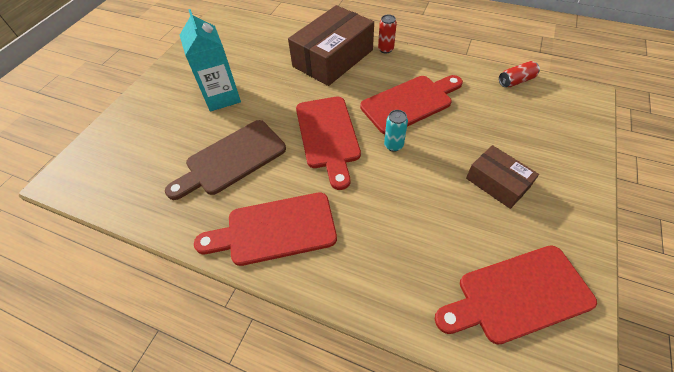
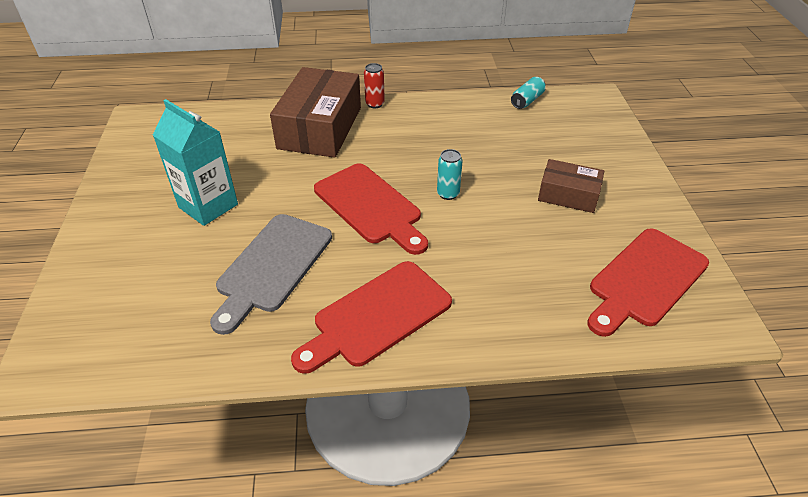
camera: 30 degrees left, 10 degrees down
(232, 159) = (272, 266): brown cutting board -> grey cutting board
(409, 103) = (437, 149): red cutting board -> none
(516, 81) = (527, 100): red can -> turquoise can

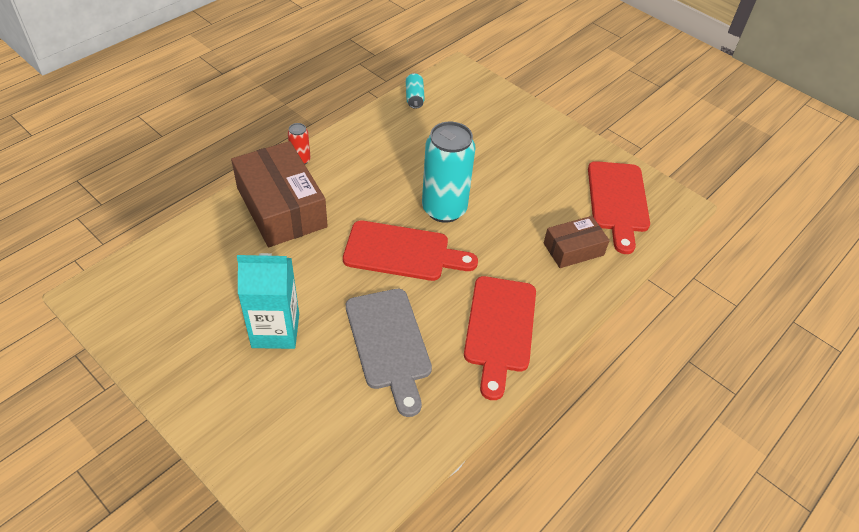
camera: 45 degrees left, 5 degrees up
(448, 194) = (444, 209): turquoise can -> turquoise can, size x2.24
(568, 195) = (520, 164): brown box -> brown box (573, 249)

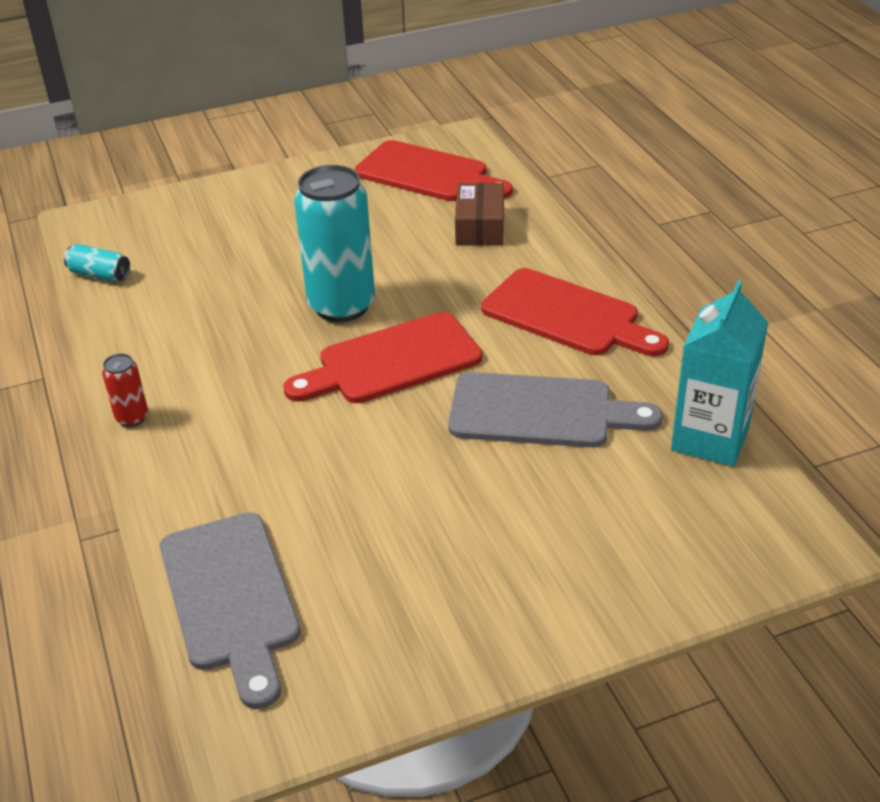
camera: 60 degrees left, 10 degrees down
(180, 253) = (231, 598): none -> grey cutting board
(275, 330) = (458, 516): turquoise carton -> turquoise carton (710, 438)
(281, 207) = (218, 460): brown box -> none
(402, 252) = (392, 361): red cutting board -> red cutting board turned 150 degrees counterclockwise

